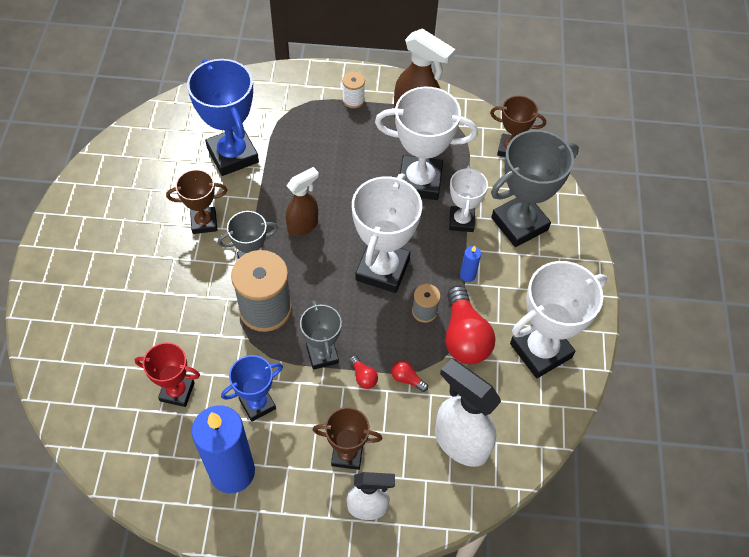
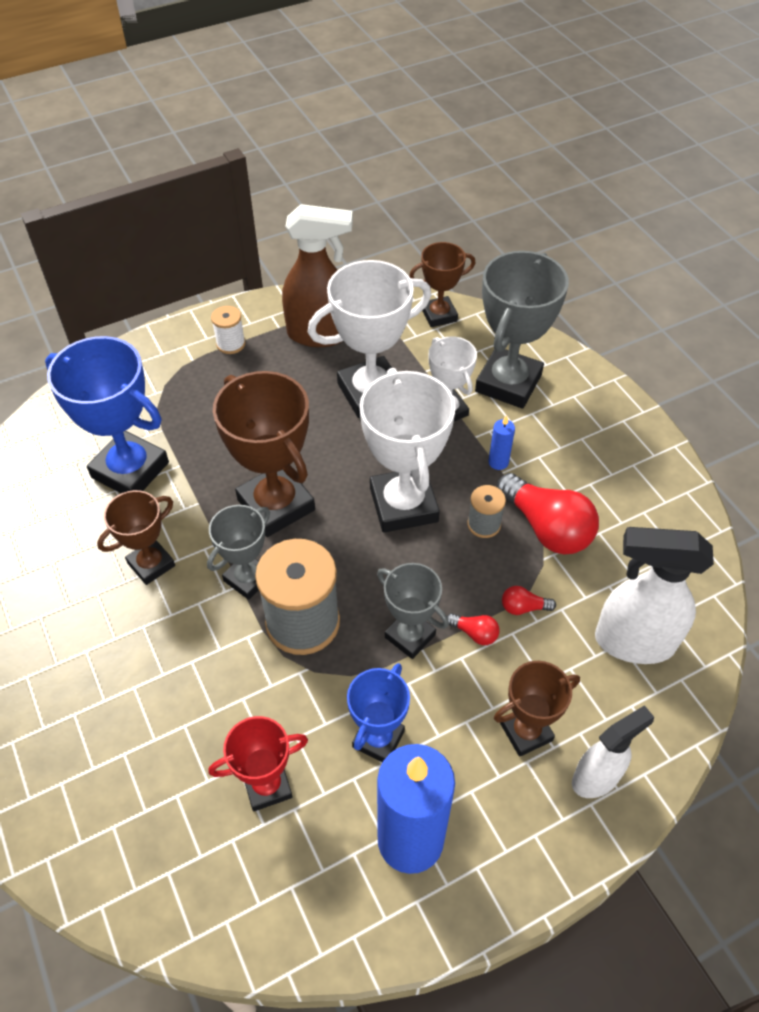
camera: 30 degrees left, 5 degrees down
(303, 225) = (276, 505): brown spray bottle -> brown trophy
(540, 350) = (632, 498): white trophy -> none

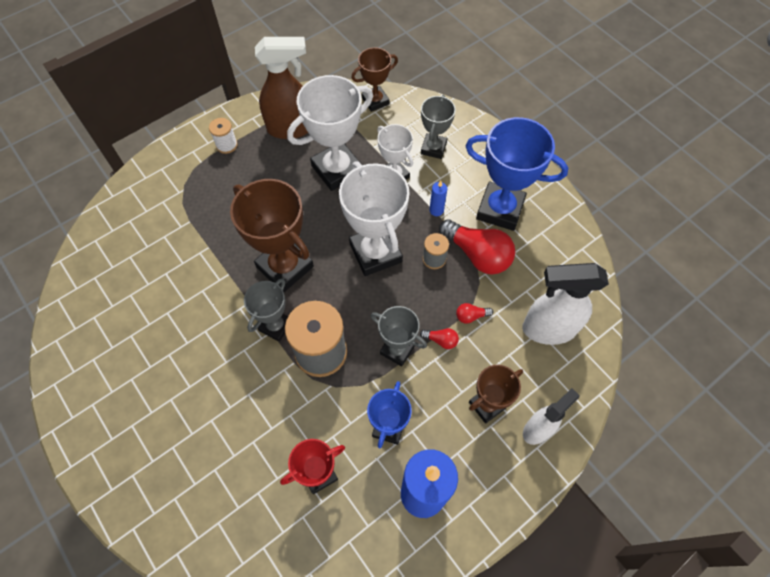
camera: 10 degrees left, 10 degrees up
(130, 470) = (173, 256): blue trophy -> blue trophy (500, 209)
(151, 564) = (204, 326): brown trophy -> none
(508, 383) = (433, 148): grey trophy -> grey trophy, size x0.58

